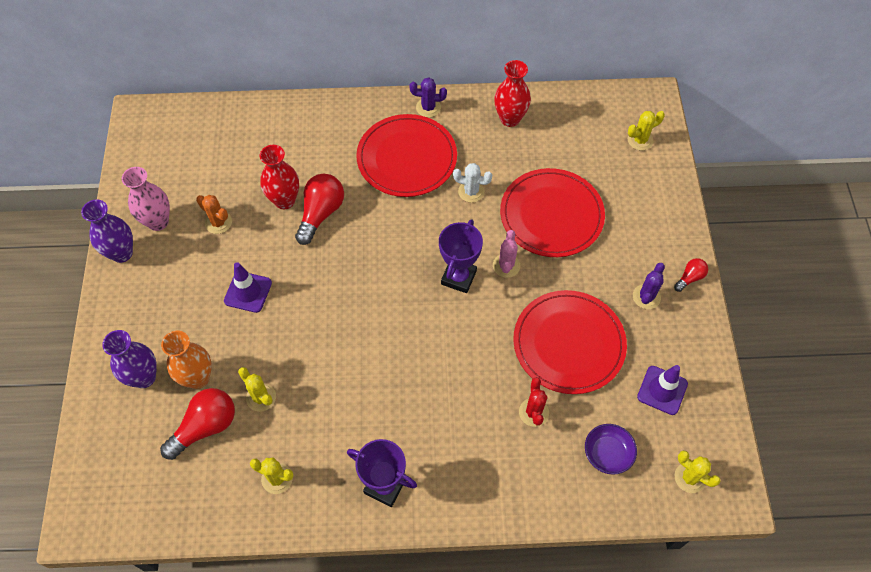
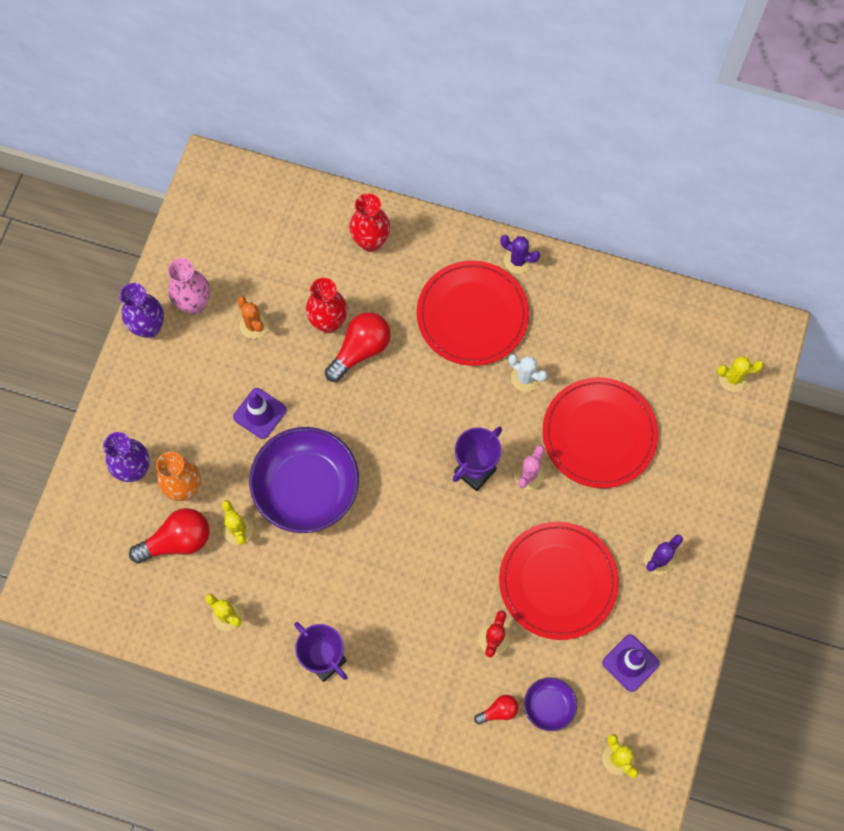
camera: 20 degrees right, 10 degrees up
(313, 340) = (306, 488): none -> purple bowl
(510, 119) = (601, 304): red vase -> red vase (370, 241)
(690, 278) = (714, 555): red light bulb -> red light bulb (498, 711)

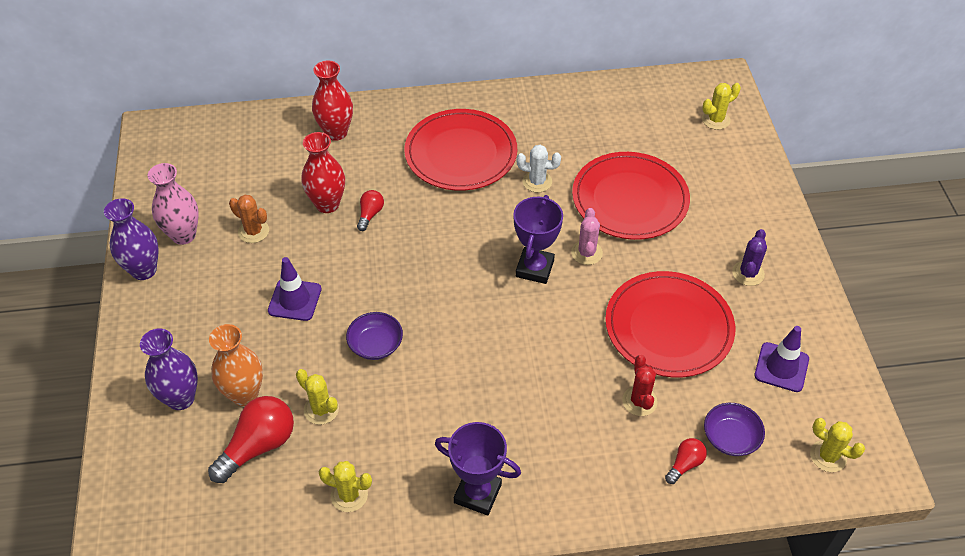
camera: 25 degrees left, 20 degrees down
(306, 488) = (375, 345): purple bowl -> purple bowl, size x0.47
(360, 350) = (370, 214): red light bulb -> red light bulb, size x0.52
(518, 260) = (478, 102): purple cactus -> none

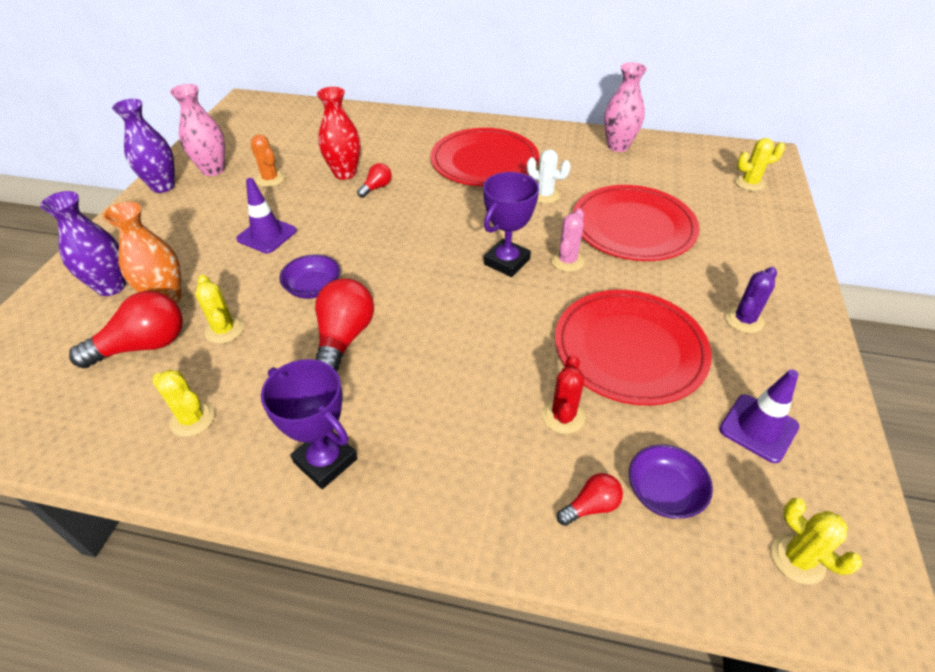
camera: 20 degrees right, 5 degrees down
(336, 132) = (385, 128): red vase -> none
(432, 386) = (344, 338): none -> red light bulb
(582, 101) = (618, 146): none -> pink vase

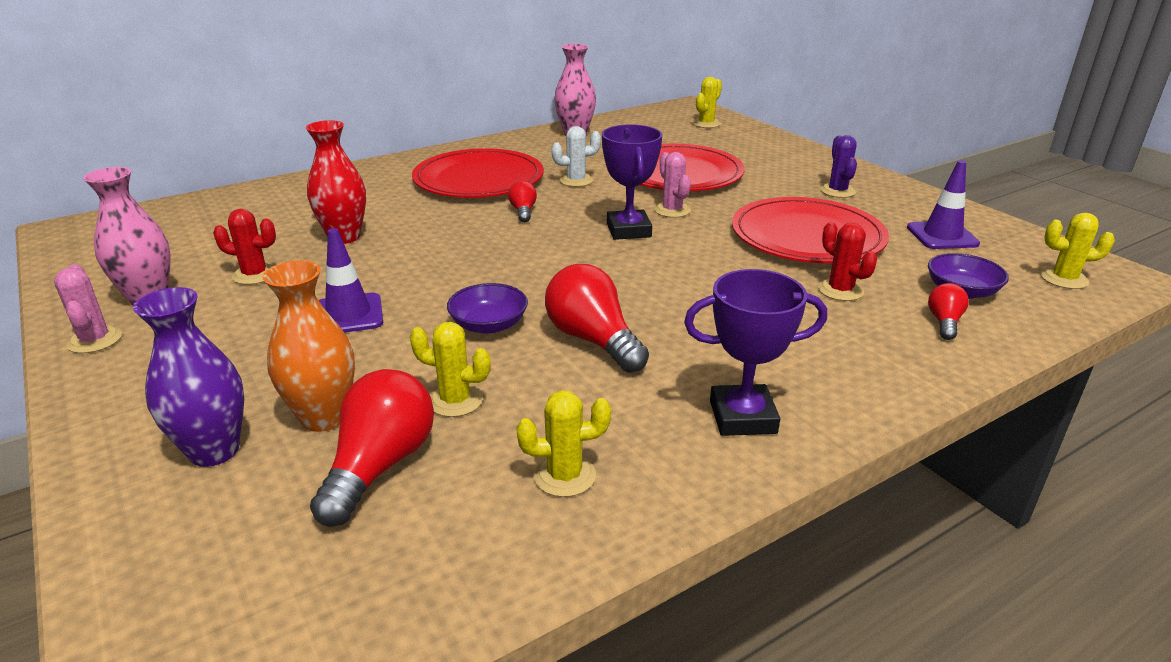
camera: 45 degrees left, 15 degrees down
(163, 186) = (95, 340): purple vase -> pink cactus
(270, 179) = (255, 275): orange cactus -> red cactus
(376, 187) = (404, 233): red light bulb -> red light bulb (523, 211)

